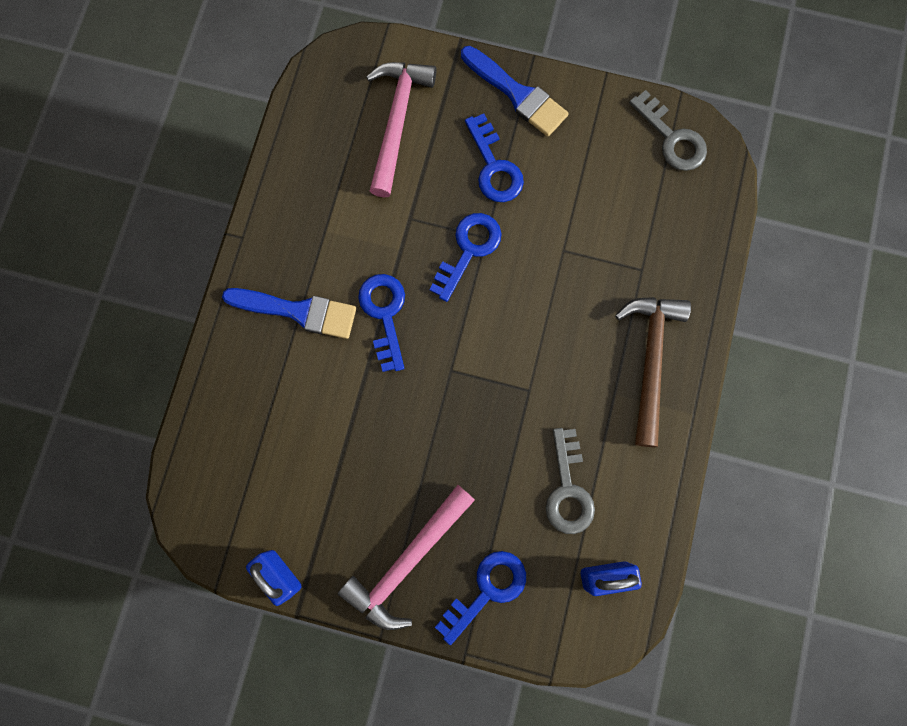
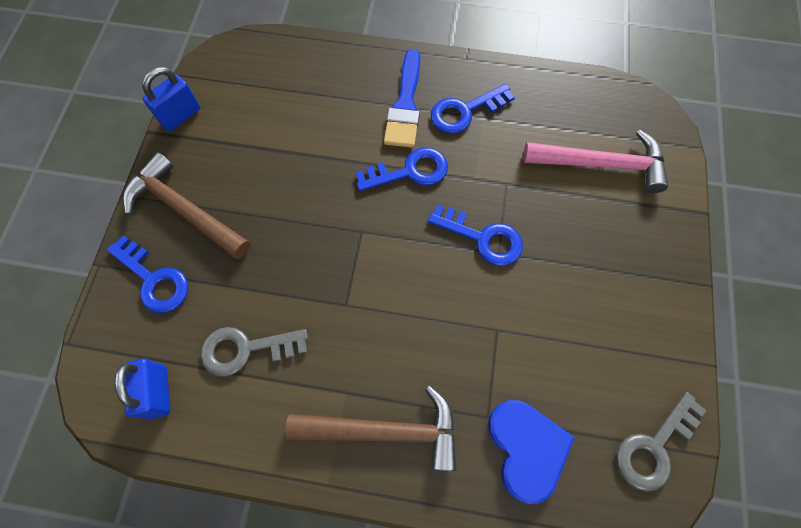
camera: 85 degrees right, 10 degrees down
(408, 561) = (185, 210): pink hammer -> brown hammer
(494, 167) = (575, 255): blue key -> blue key (465, 111)
(517, 94) = (661, 272): blue brush -> none
(669, 241) = (526, 448): none -> blue heart

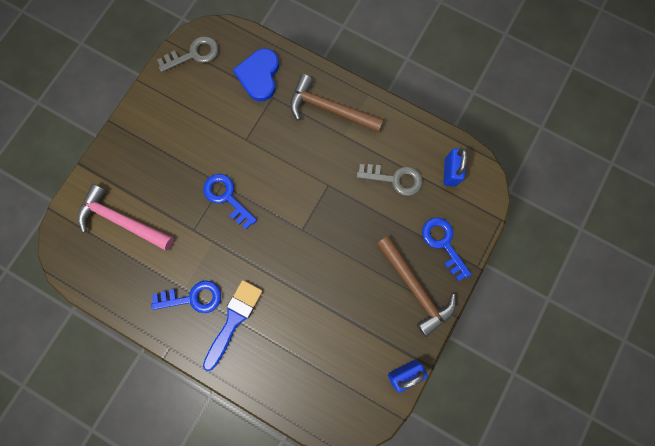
camera: 160 degrees left, 10 degrees up
(410, 171) = (253, 262): blue key -> none

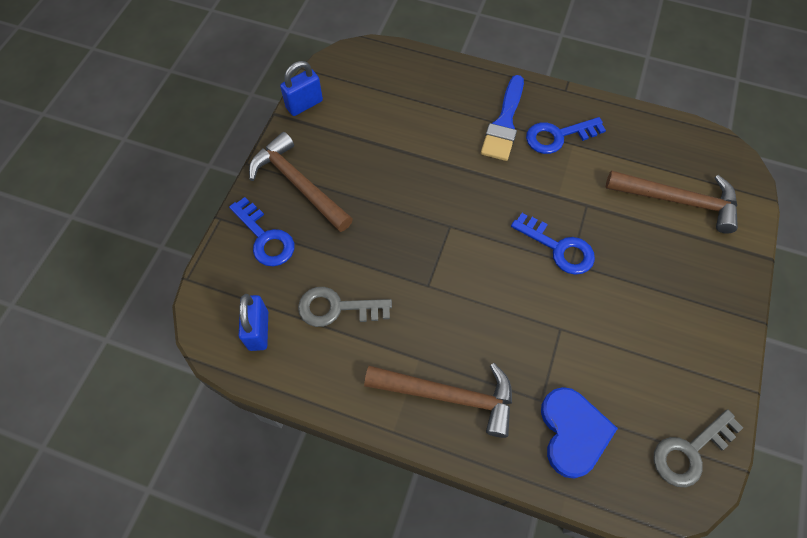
camera: 170 degrees right, 15 degrees down
(122, 220) = (678, 200): pink hammer -> brown hammer

